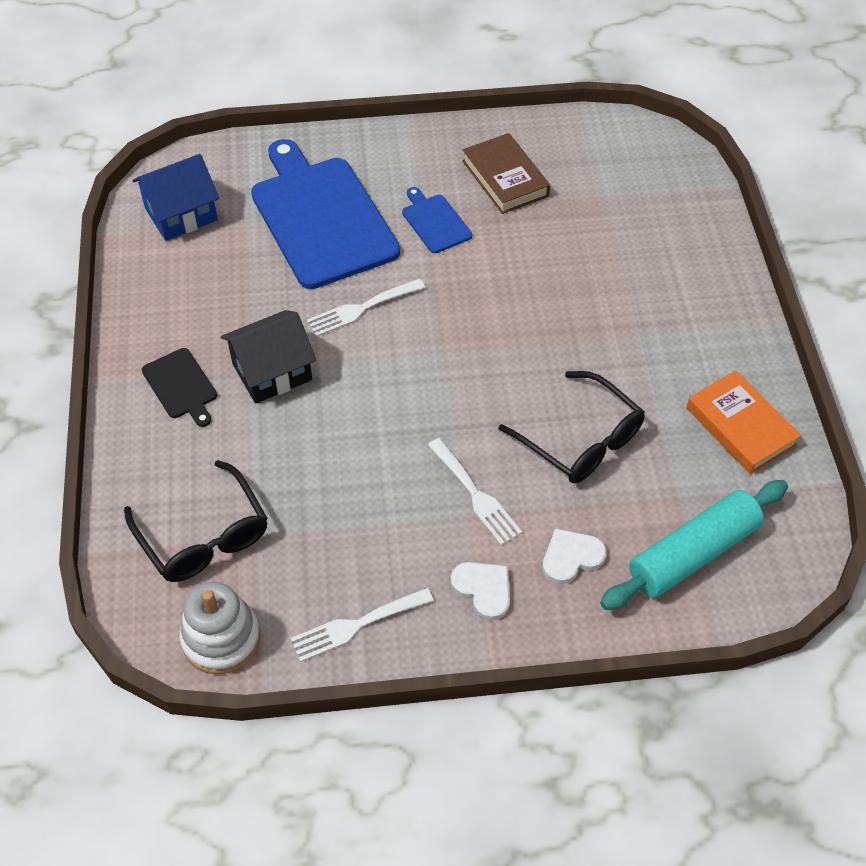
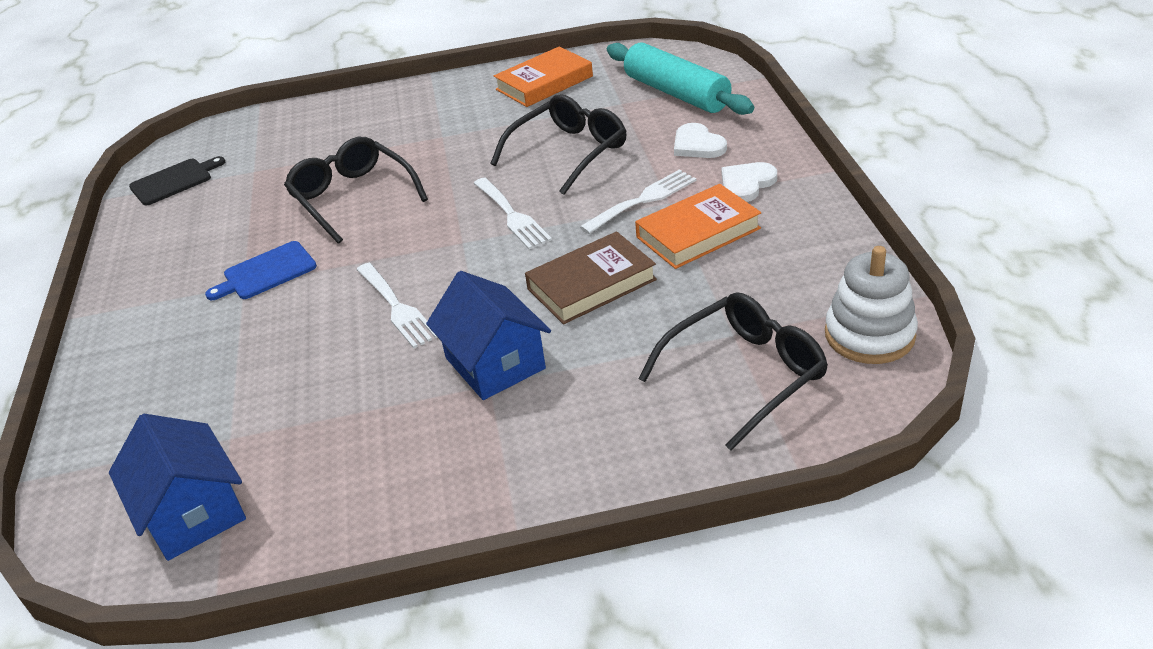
camera: 90 degrees left, 15 degrees down
(181, 386) = (522, 442): black cutting board -> black cutting board (174, 181)
(272, 372) = (495, 363): black house -> blue house
(321, 217) = (236, 365): blue cutting board -> none
(356, 625) = (814, 249): white fork -> white fork (512, 215)
(408, 533) = (698, 233): none -> orange book
(505, 178) = (209, 232): brown book -> brown book (591, 284)
(536, 270) = (353, 198): none -> black glasses

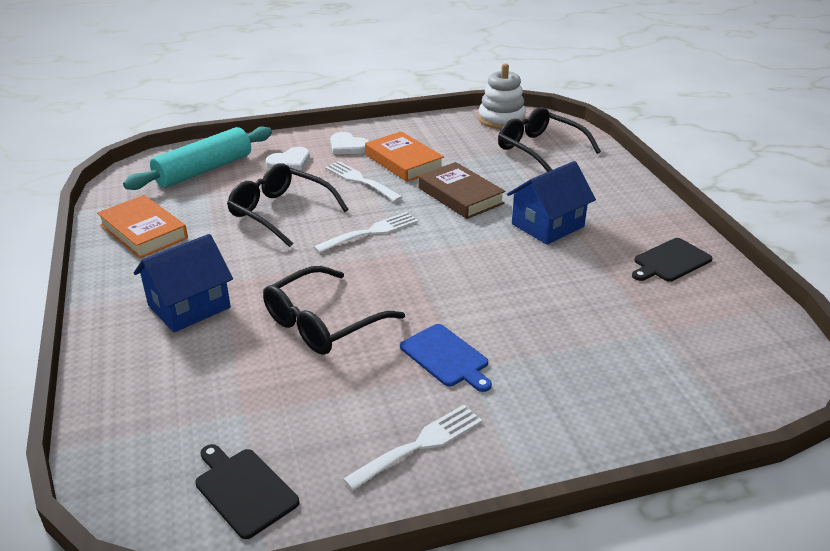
camera: 100 degrees left, 5 degrees down
(193, 512) = (732, 332): blue house -> blue house (189, 306)
(367, 482) = (670, 261): none -> black cutting board
(397, 308) = (493, 273): white fork -> white fork (420, 444)

